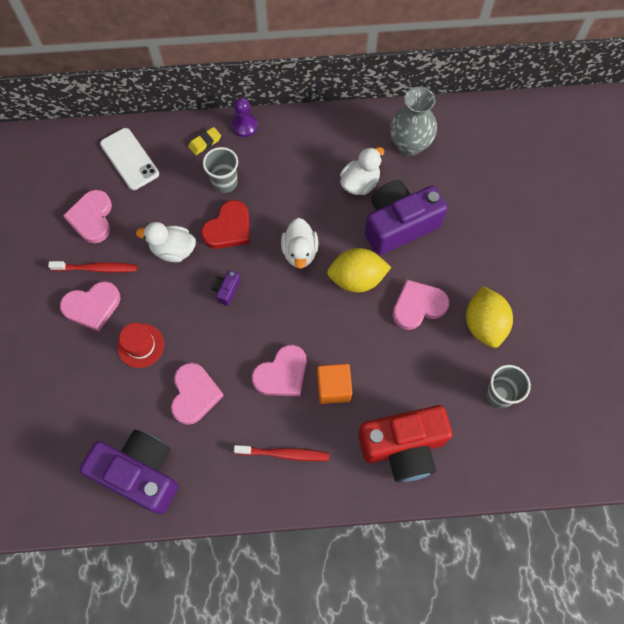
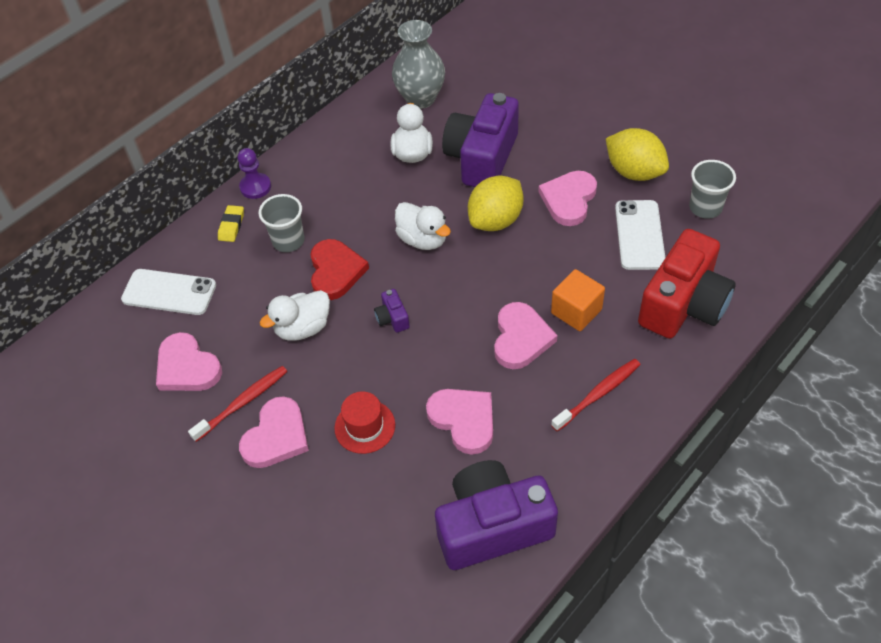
camera: 40 degrees left, 15 degrees down
(433, 373) = (639, 235): none -> white phone

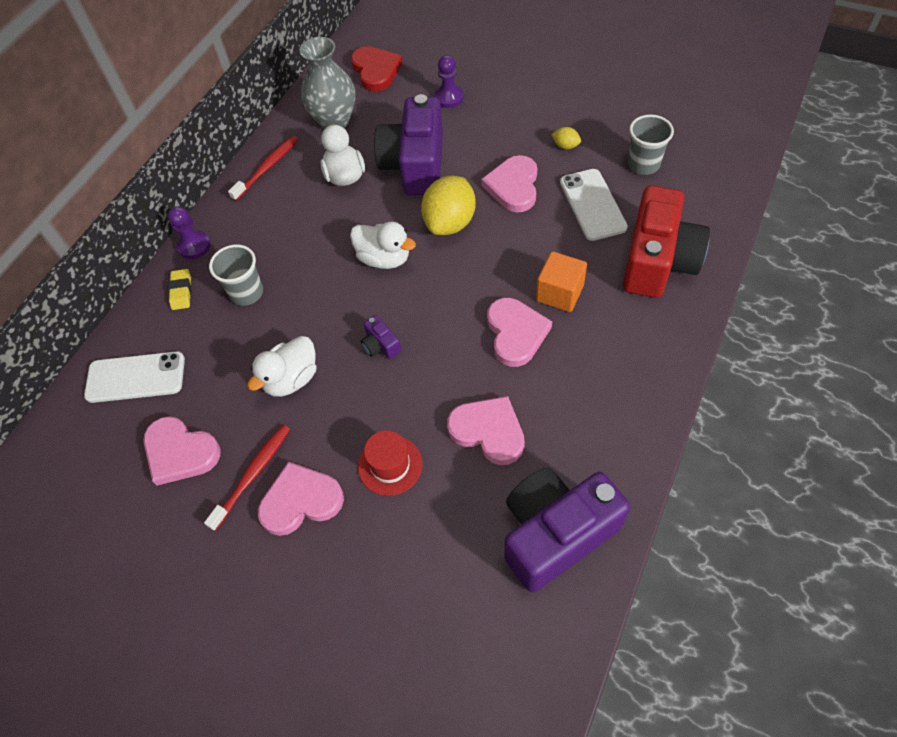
camera: 15 degrees left, 5 degrees up
(276, 436) = (301, 501): pink heart -> pink heart turned 120 degrees counterclockwise
(335, 271) = (306, 312): red heart -> red heart (376, 71)
(537, 99) = (449, 98): none -> purple pawn
(598, 394) = (610, 370): red toothbrush -> red toothbrush (267, 168)
(634, 172) = (565, 146): yellow lemon -> yellow lemon, size x0.44

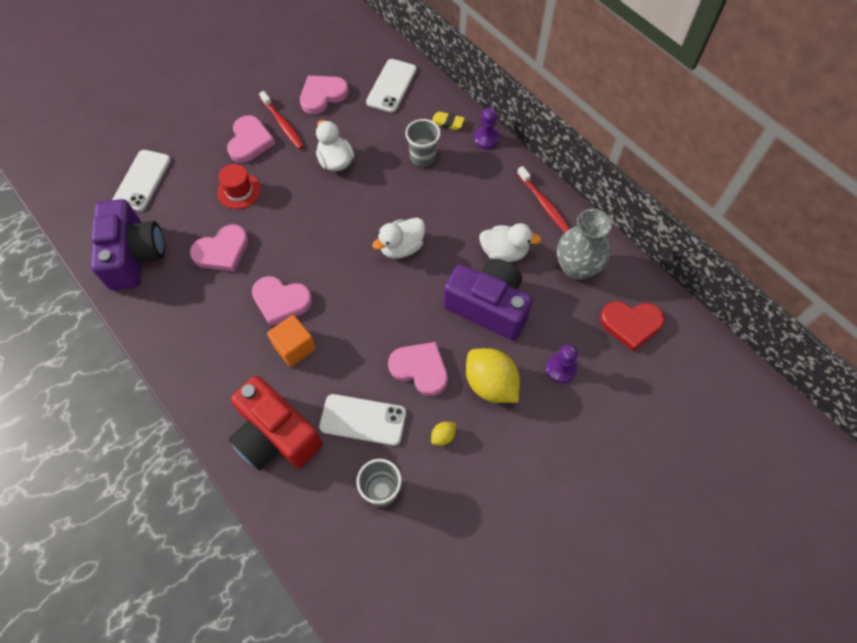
camera: 110 degrees right, 5 degrees up
(380, 345) = (327, 217): purple camera -> none
(435, 609) = (142, 180): none -> white phone
(450, 223) = (409, 305): yellow lemon -> yellow lemon (490, 384)

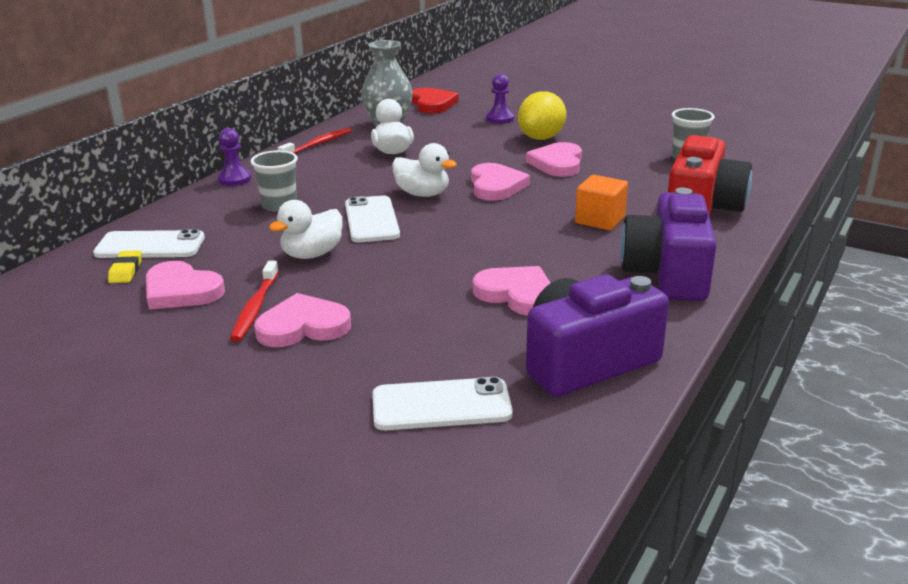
camera: 110 degrees left, 35 degrees down
(239, 191) = (406, 309): red hat -> none
(281, 301) = (552, 240): pink heart -> pink heart (496, 186)
(283, 124) = (255, 308): red toothbrush -> red toothbrush turned 150 degrees clockwise
(363, 420) = (636, 176): white phone -> white phone (371, 220)
(443, 436) = (610, 146): yellow lemon -> none
(447, 123) = (214, 202): yellow eraser -> yellow eraser (126, 271)
(488, 306) = (462, 149): purple camera -> purple camera (667, 273)

